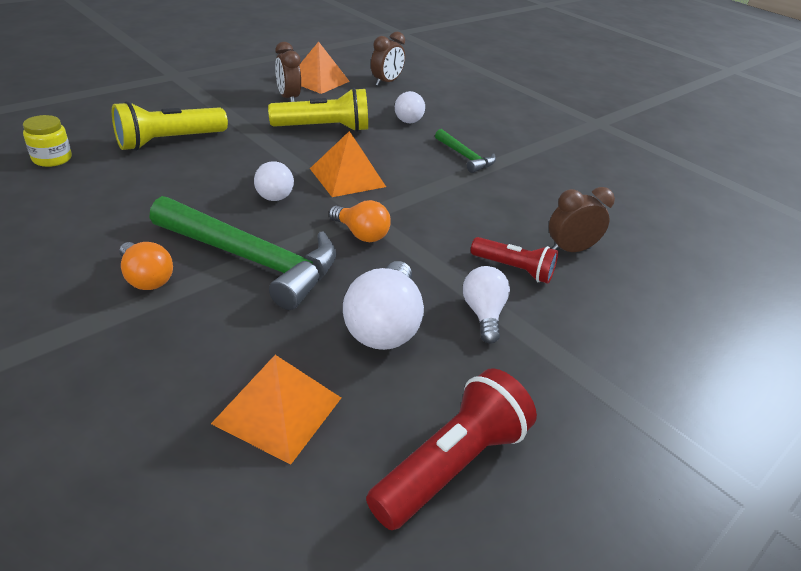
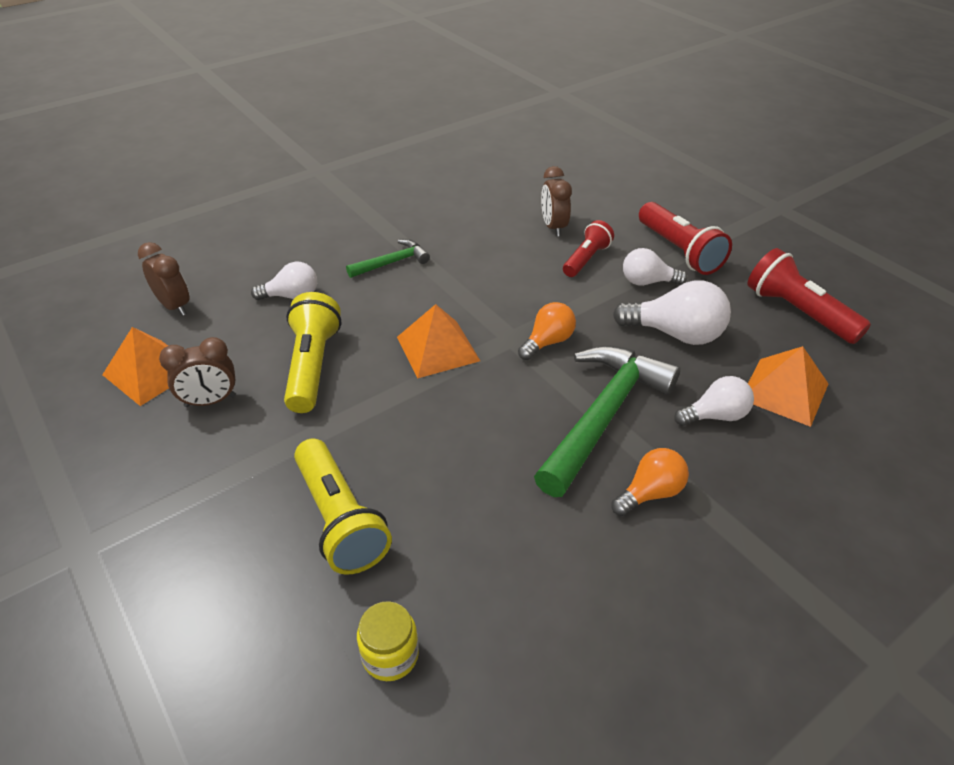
camera: 80 degrees left, 5 degrees up
(272, 193) = (475, 407): white light bulb -> white light bulb (715, 416)
(564, 352) = (679, 251): none -> red flashlight

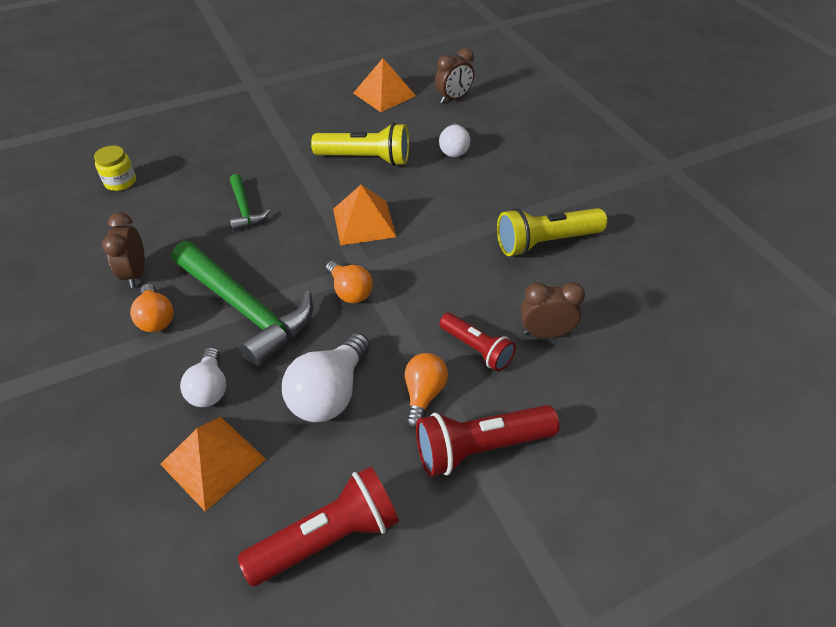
camera: 100 degrees right, 5 degrees up
(210, 401) = (346, 117): brown clock -> brown clock (135, 273)
(340, 520) = (220, 167): yellow flashlight -> yellow flashlight (545, 242)
(392, 262) = (493, 205): green hammer -> green hammer (245, 209)
(647, 282) = (423, 395): white light bulb -> orange light bulb

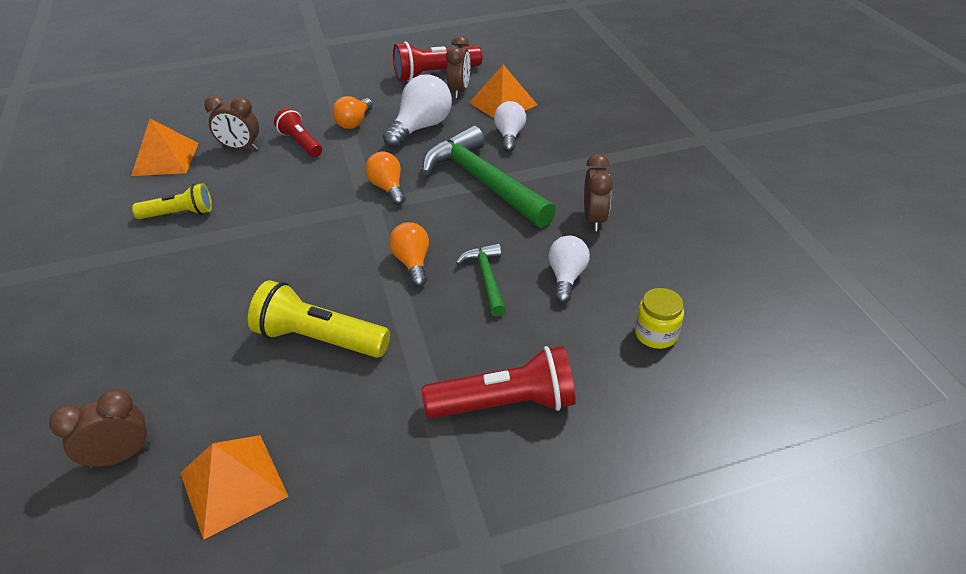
camera: 170 degrees left, 5 degrees down
(156, 318) = (562, 181): orange light bulb -> orange light bulb (412, 263)
(281, 490) = (459, 91): none -> brown clock
(364, 222) = (353, 250): orange pyramid -> orange pyramid (165, 159)
(453, 149) = (193, 342): white light bulb -> white light bulb (566, 277)
(480, 448) = (330, 98): red flashlight -> red flashlight (506, 403)
(545, 242) = (180, 214): yellow flashlight -> yellow flashlight, size x0.65

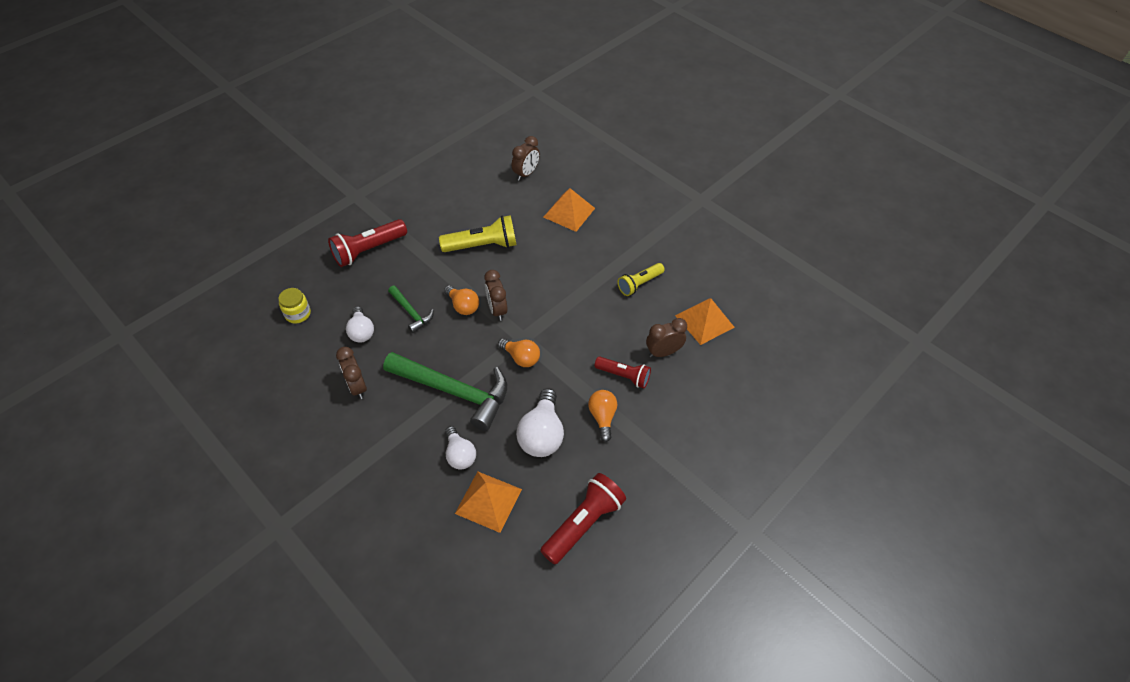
camera: 150 degrees right, 10 degrees up
(233, 484) = (470, 182): orange pyramid -> orange pyramid (569, 212)
(459, 91) = (541, 505): brown clock -> brown clock (497, 310)

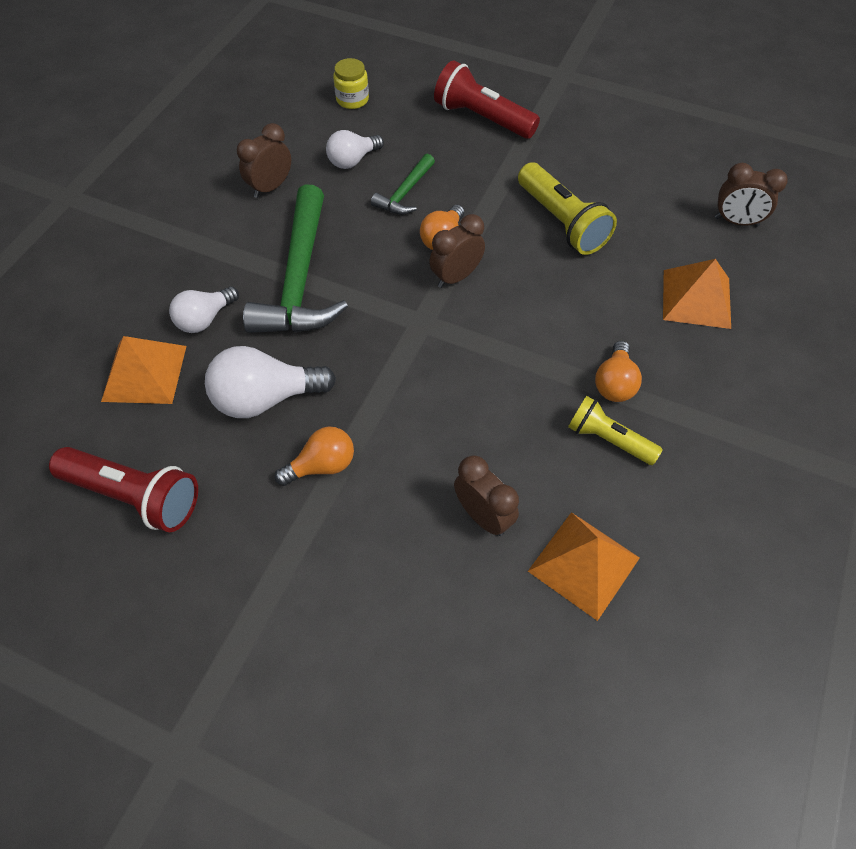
camera: 70 degrees right, 5 degrees up
(521, 358) = (386, 331): orange light bulb -> orange light bulb (614, 383)
(624, 376) = (410, 472): red flashlight -> none

